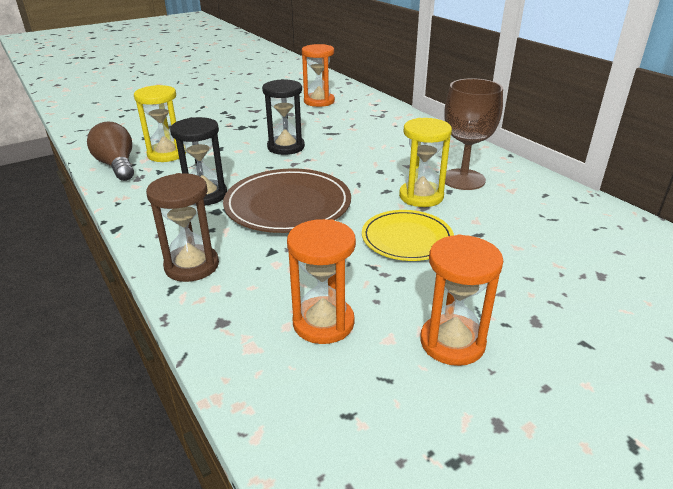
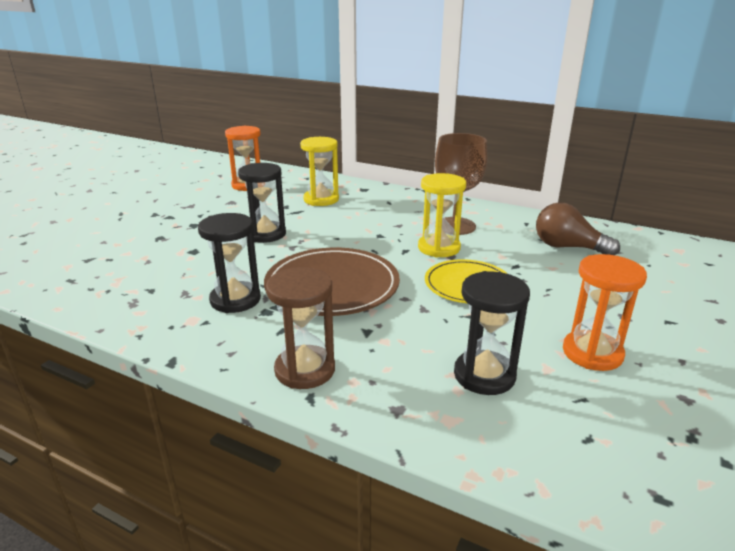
camera: 30 degrees left, 5 degrees down
(117, 166) = (89, 297): brown light bulb -> brown light bulb (567, 247)
(167, 154) = (138, 270): yellow hourglass -> yellow hourglass (321, 199)
(323, 323) = (484, 375): orange hourglass -> black hourglass

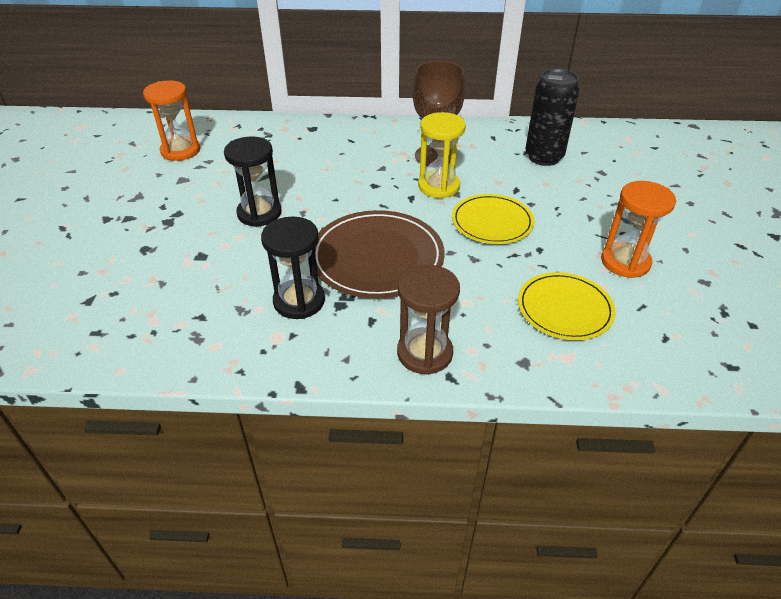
camera: 25 degrees left, 15 degrees up
(321, 199) = (279, 153): yellow hourglass -> none
(484, 375) = (564, 309): black hourglass -> yellow plate
(567, 247) = (544, 157): brown light bulb -> black can

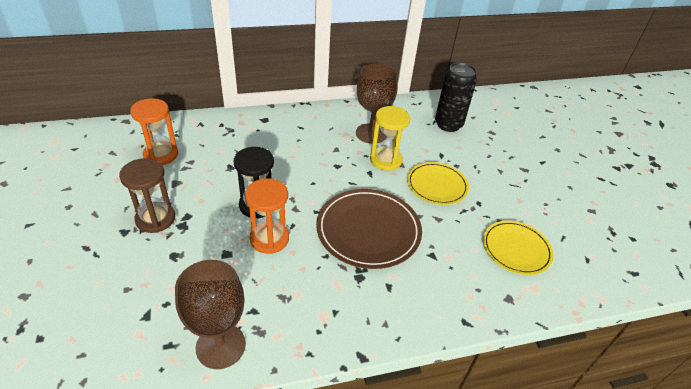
camera: 20 degrees left, 0 degrees up
(148, 344) = (220, 346): none -> brown goblet
(299, 301) = (326, 280): black hourglass -> none
(424, 353) = (439, 306): brown hourglass -> brown hourglass (155, 219)
(625, 262) = (538, 204): orange hourglass -> orange hourglass (269, 239)

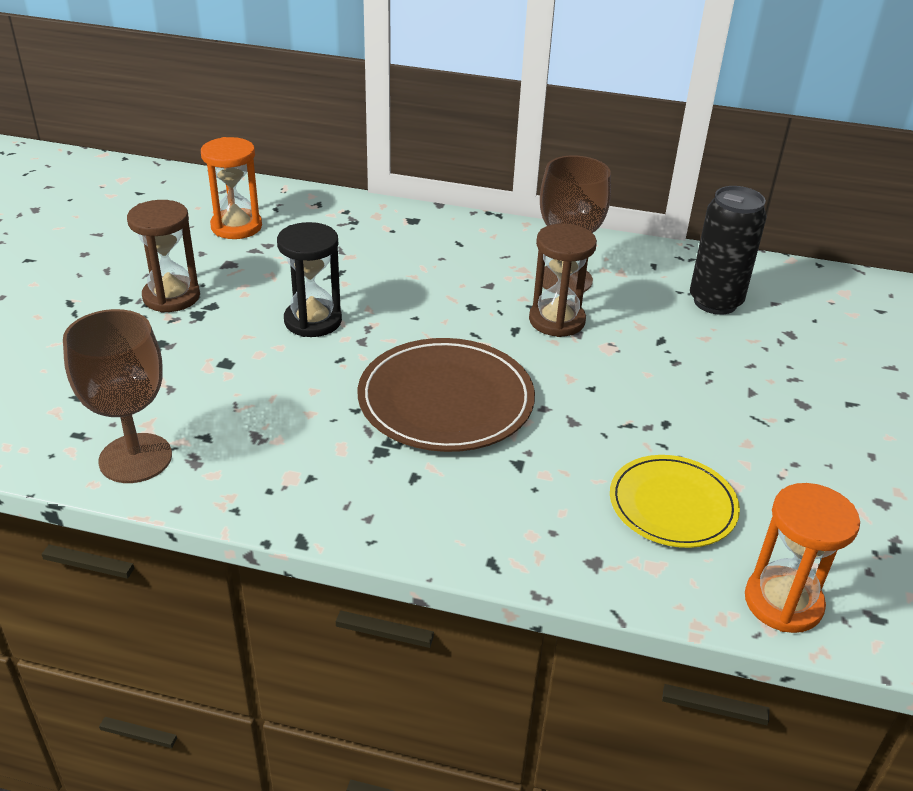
camera: 30 degrees right, 5 degrees down
(269, 239) = (295, 364): orange hourglass -> orange hourglass (783, 602)
(386, 160) = (557, 320): yellow hourglass -> brown hourglass
(437, 185) = (613, 378): yellow plate -> none

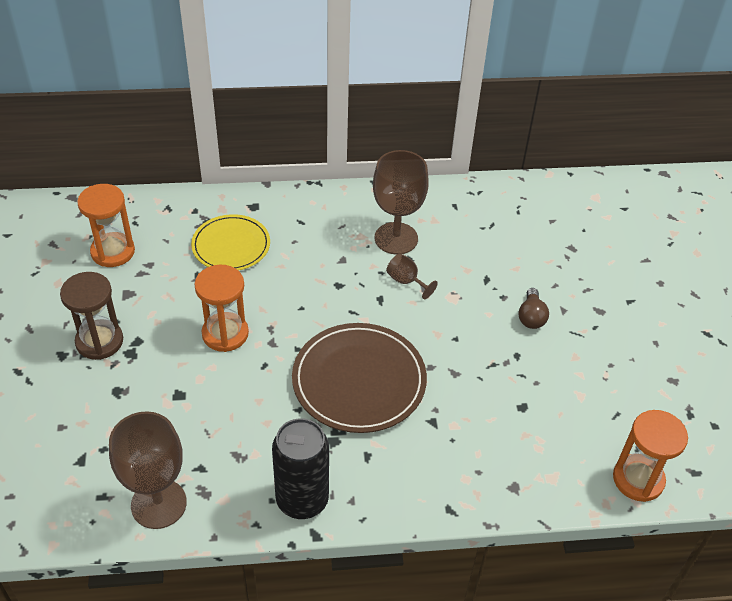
camera: 20 degrees left, 10 degrees up
(313, 321) = (225, 334): black hourglass -> orange hourglass
(557, 320) = (406, 281): brown hourglass -> brown goblet
(672, 505) = (546, 424): yellow plate -> yellow plate (231, 246)
(703, 389) = (531, 317): none -> brown light bulb
(715, 302) = (511, 231): black can -> black can (302, 500)

